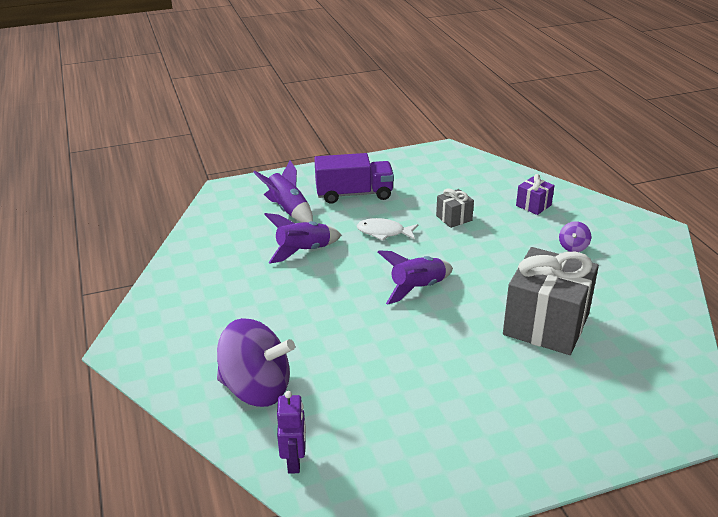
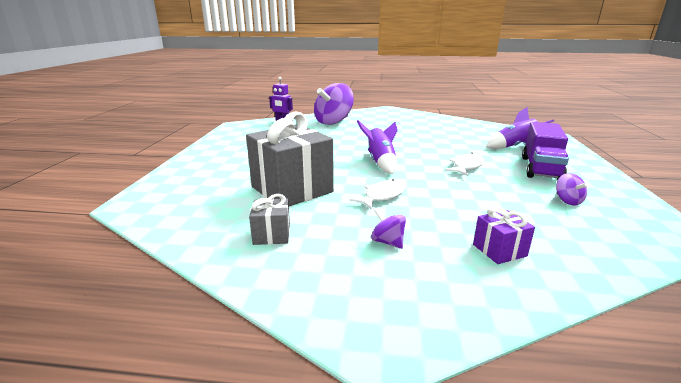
camera: 115 degrees right, 10 degrees down
(303, 251) = (452, 143): purple rocket -> none
(424, 183) = (567, 201): none -> purple spinning top
(454, 218) = (481, 197): grey gift -> grey gift (272, 234)
(503, 266) = (382, 196): none -> white fish

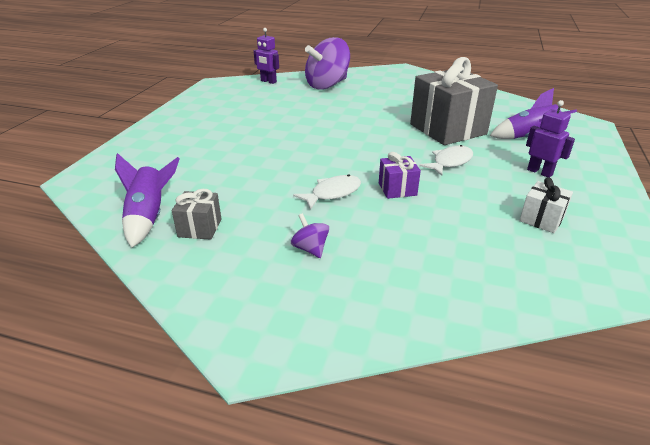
camera: 10 degrees right, 10 degrees up
(292, 189) = (241, 176): grey gift -> grey gift (448, 129)
(380, 162) = (353, 147): purple rocket -> purple rocket (149, 217)
(499, 250) = (422, 271): purple gift -> purple gift (397, 189)
(540, 168) = (540, 172): purple truck -> purple robot
(567, 201) = (541, 219): purple spinning top -> white gift

